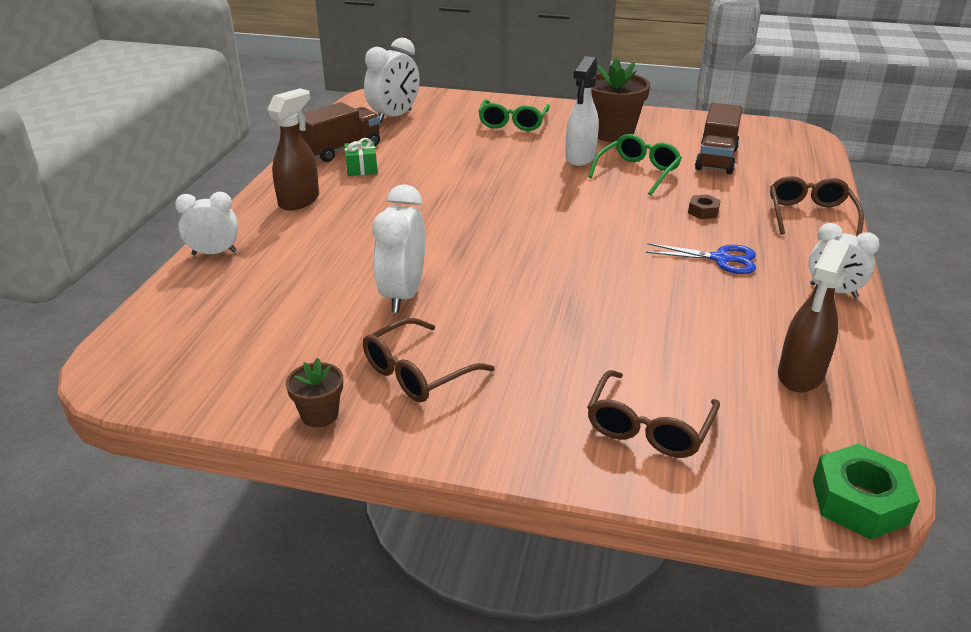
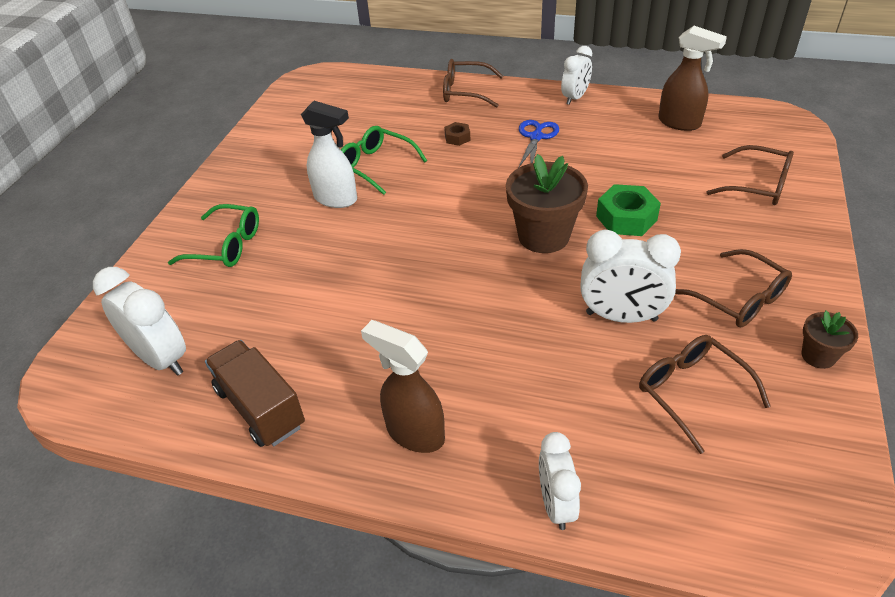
camera: 85 degrees left, 10 degrees up
(297, 325) = (691, 392): none -> brown glasses
(361, 168) = (327, 378): green gift -> none
(612, 133) = (280, 176): brown flower pot -> brown flower pot (543, 236)
(716, 159) = (356, 122): brown truck -> none
(859, 501) = (790, 120): green nut -> green nut (626, 218)

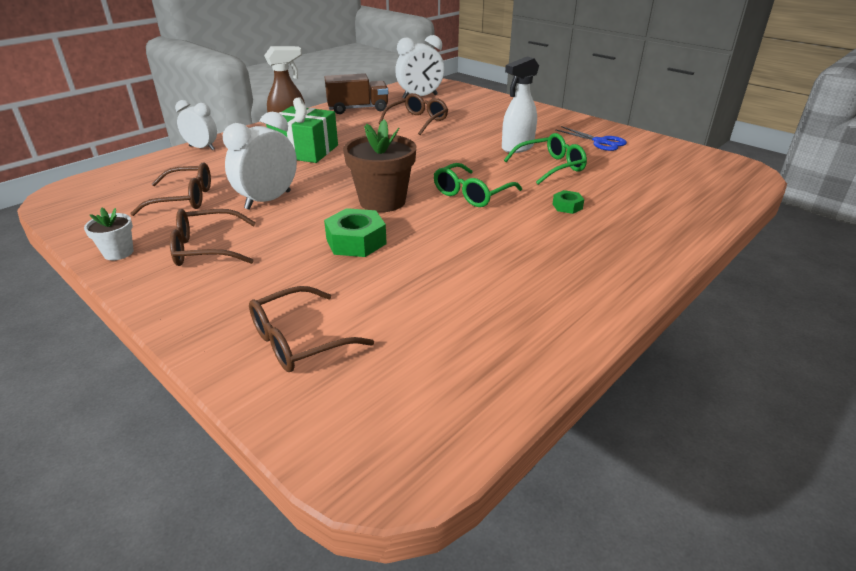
camera: 115 degrees right, 10 degrees down
(226, 246) = (498, 116): green glasses -> green glasses (471, 194)
(457, 138) = (567, 206): brown nut -> green nut
(465, 92) = (666, 234): brown glasses -> brown glasses (417, 121)
(472, 368) = (305, 151): none -> green gift
(536, 137) = (532, 243): blue scissors -> blue scissors (600, 142)
(575, 98) = (604, 297): white clock -> none
(680, 123) = (476, 352): brown spray bottle -> none
(818, 356) = (118, 253): brown flower pot -> white flower pot

